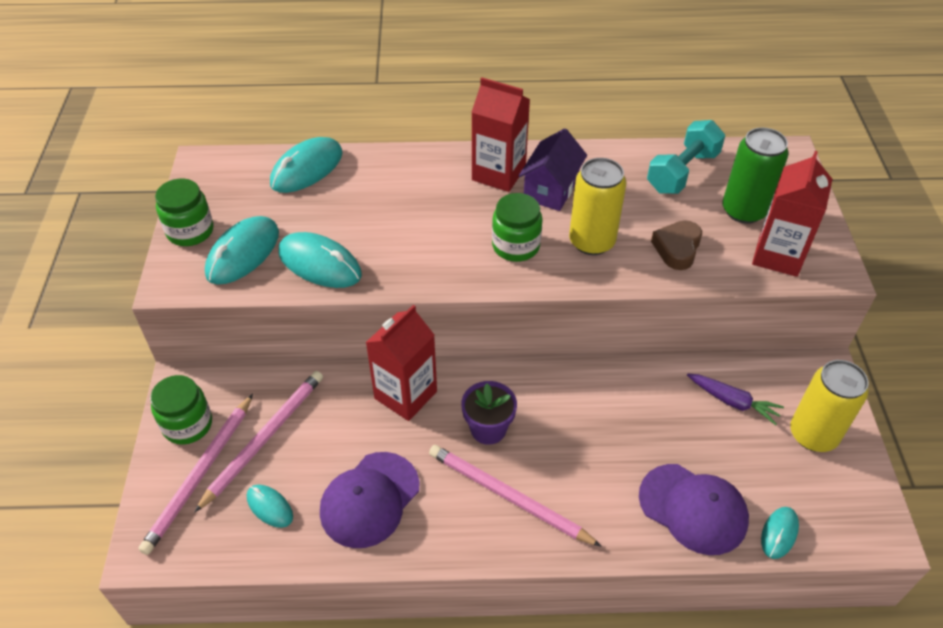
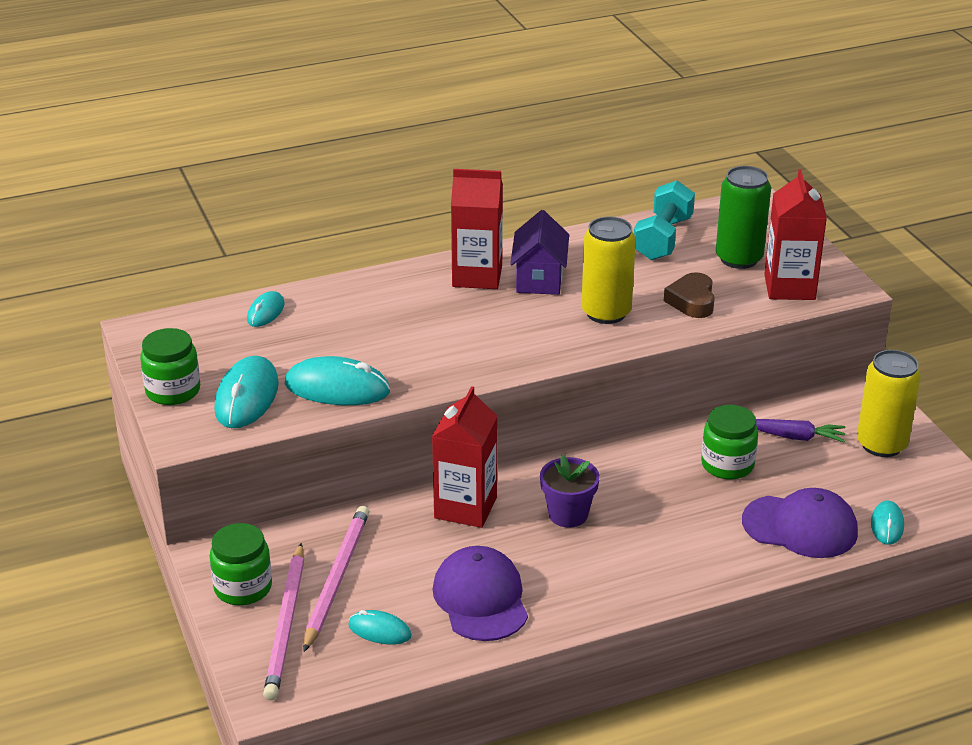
camera: 20 degrees left, 15 degrees down
(307, 169) = (265, 312): turquoise mouse -> turquoise mouse, size x0.56
(369, 499) = (481, 599): purple cap -> purple cap turned 150 degrees clockwise
(508, 496) = (619, 561): pink pencil -> none
(516, 246) = (532, 332): green jar -> green jar (727, 465)

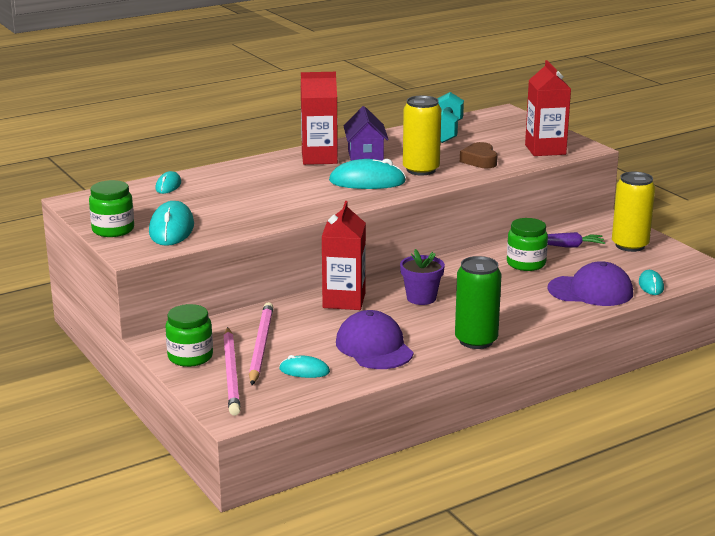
camera: 10 degrees left, 10 degrees down
(337, 388) = (238, 220): turquoise mouse -> turquoise mouse (367, 181)
(739, 258) = (503, 138): green can -> green can (476, 340)

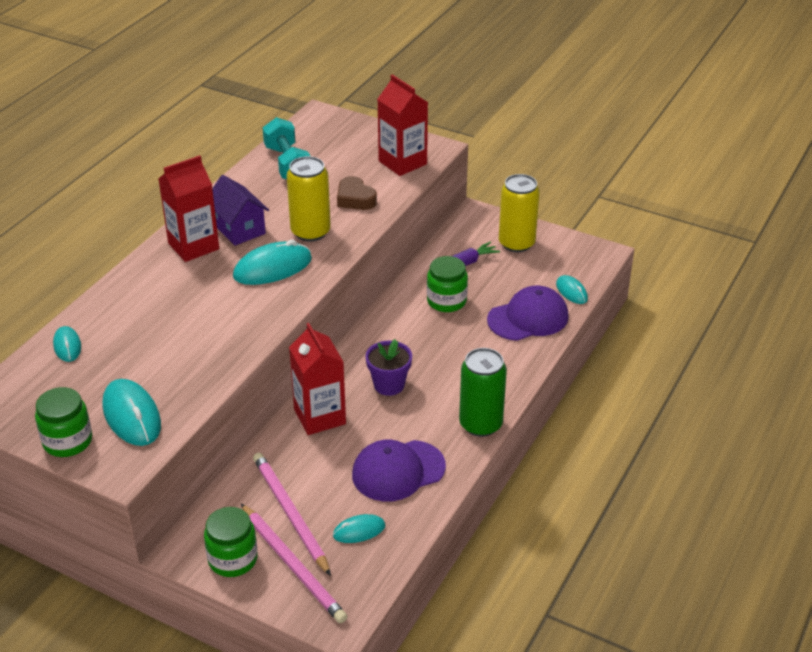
camera: 30 degrees left, 15 degrees up
(374, 347) = (398, 471): purple cap -> purple cap turned 60 degrees counterclockwise

